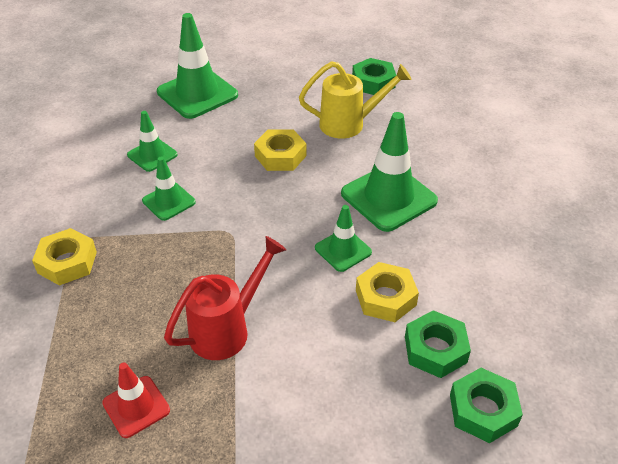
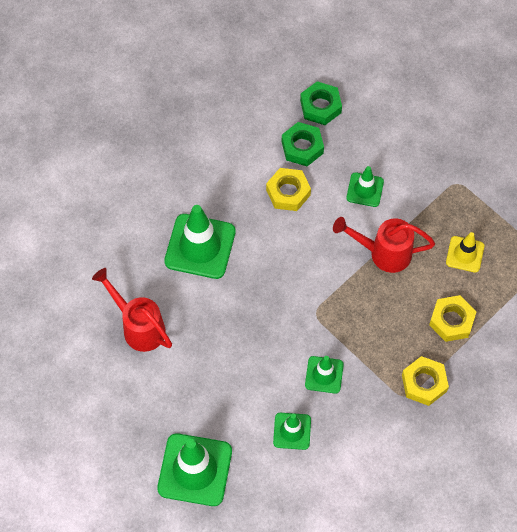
camera: 130 degrees left, 20 degrees up
(136, 406) = (465, 254): red traffic cone -> yellow traffic cone
(280, 156) = (216, 344): yellow nut -> yellow nut (451, 321)
(343, 250) = (271, 239): green traffic cone -> green traffic cone (365, 190)
(350, 124) = (138, 326): yellow watering can -> red watering can
(373, 82) = (66, 349): green nut -> none

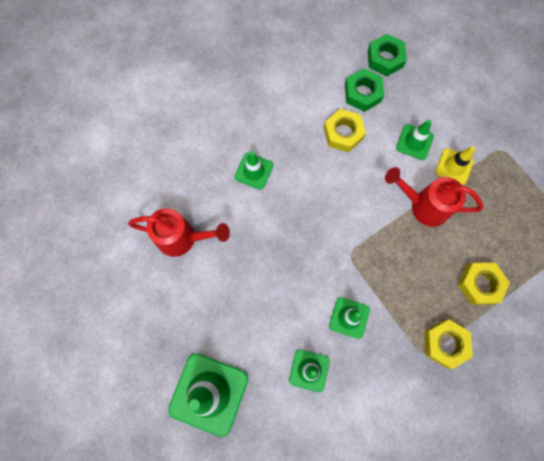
camera: 10 degrees right, 10 degrees up
(138, 326) = (183, 238): red watering can -> red watering can turned 135 degrees clockwise
(200, 246) = (254, 171): green traffic cone -> green traffic cone, size x0.55
(465, 254) = (501, 220): yellow traffic cone -> yellow traffic cone (454, 166)

